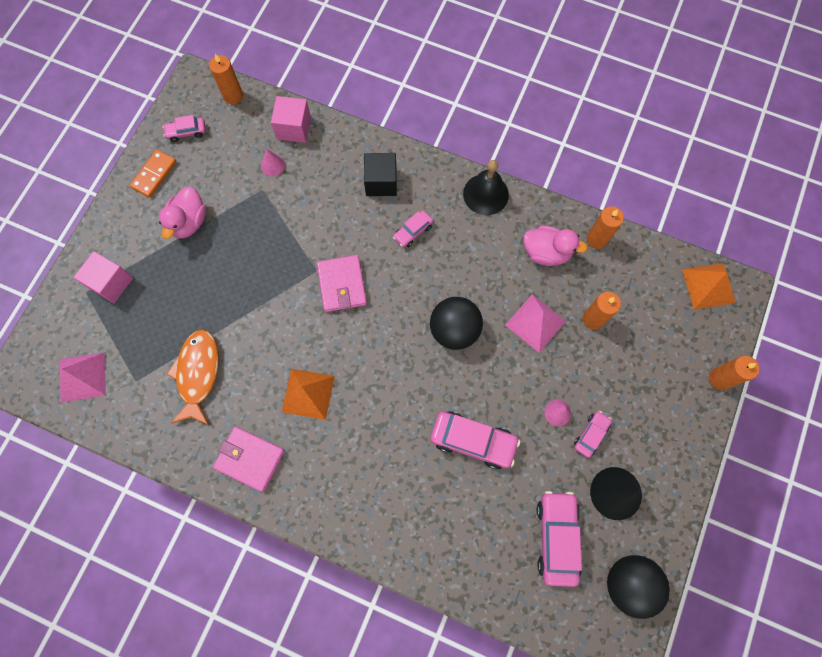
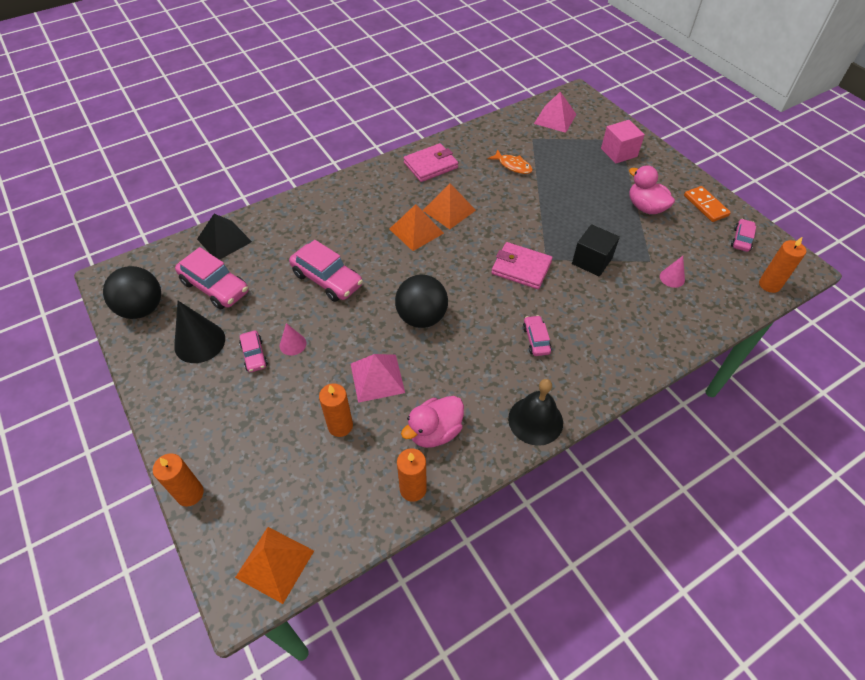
camera: 125 degrees right, 20 degrees down
(198, 373) = (513, 166): orange fish -> orange fish, size x0.60
(294, 128) = (707, 310): pink cube -> none
(357, 405) = (416, 231): none -> orange pyramid
(381, 182) = (605, 344): black cube -> black cube (592, 261)
(473, 440) = (327, 279): pink car -> pink car turned 105 degrees counterclockwise
(500, 586) = (224, 240): none -> black pyramid

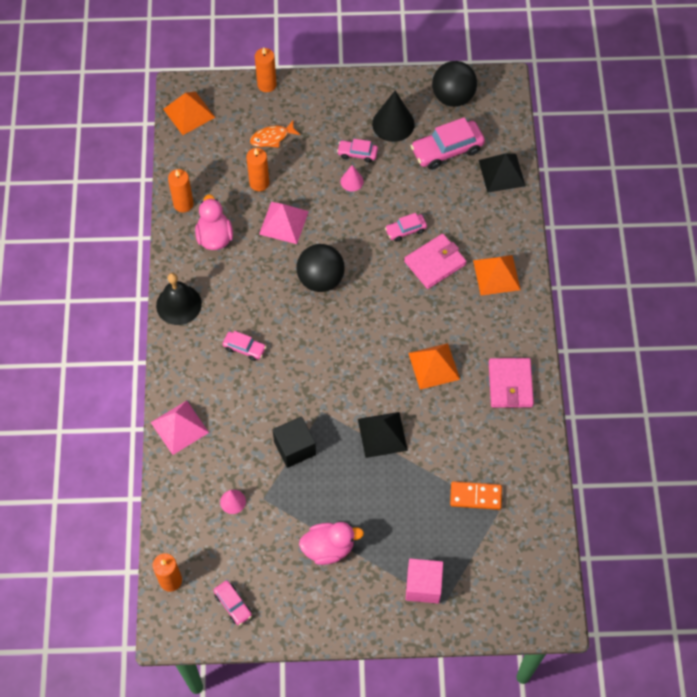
camera: 120 degrees right, 10 degrees up
(327, 279) = (405, 230): pink car -> pink car, size x0.55
(416, 231) = (422, 324): orange pyramid -> orange pyramid (496, 275)
(513, 166) = (464, 462): orange fish -> orange fish (272, 138)
(521, 268) = (324, 384): pink wallet -> pink wallet (435, 263)
(532, 215) = (382, 434): none -> black pyramid
(555, 118) = (520, 559): pink pyramid -> pink pyramid (179, 427)
(705, 205) = (294, 610): orange domino -> orange domino (475, 496)

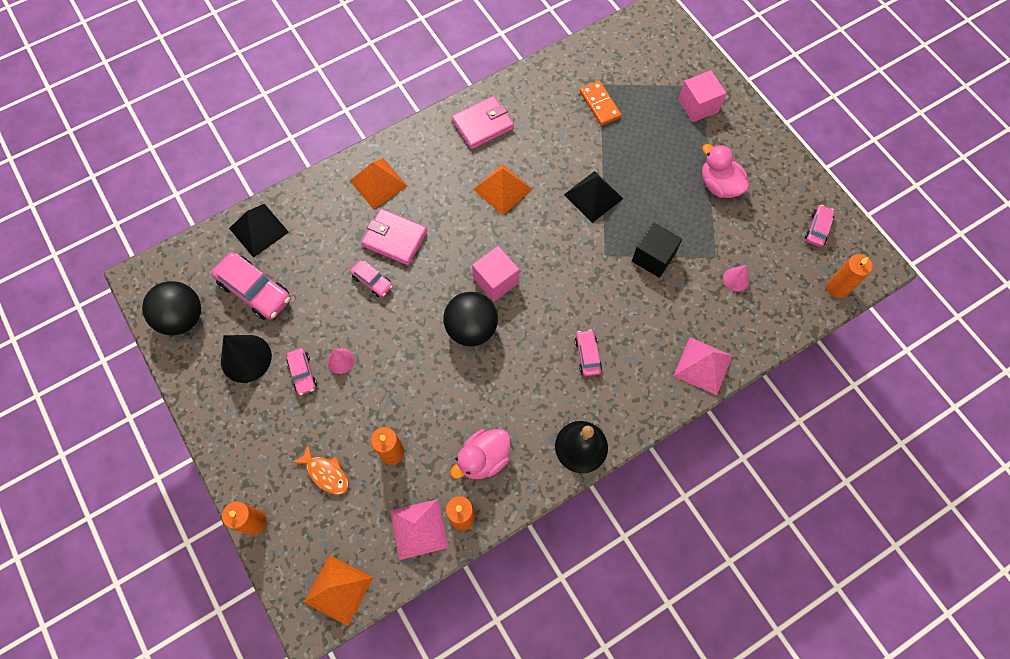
camera: 120 degrees left, 5 degrees up
(284, 222) = (427, 399): pink pyramid -> pink pyramid (419, 529)
(350, 317) = (496, 280): none -> pink cube

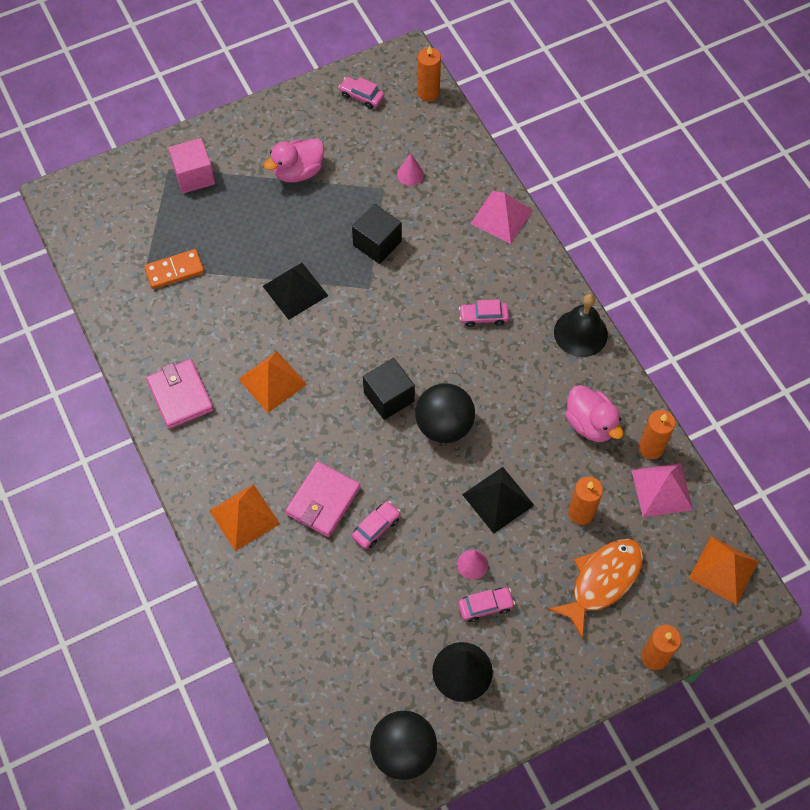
camera: 85 degrees left, 5 degrees down
(255, 291) = (375, 663): pink car -> none
(258, 230) = (291, 660): black pyramid -> black pyramid (498, 499)
(326, 473) = (602, 581): orange fish -> orange fish, size x1.66
(496, 280) = (389, 397): pink cube -> black cube

